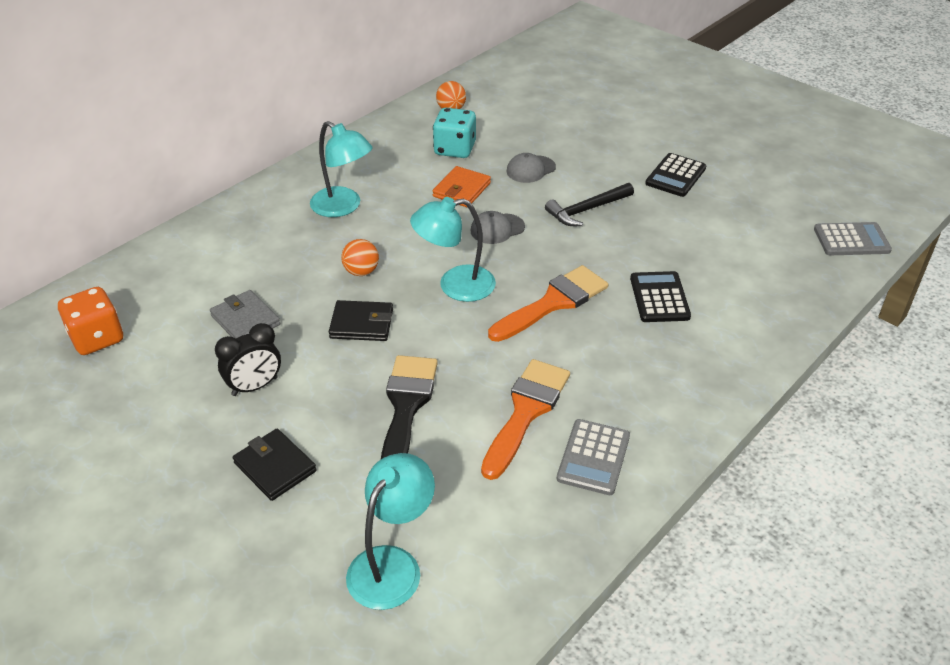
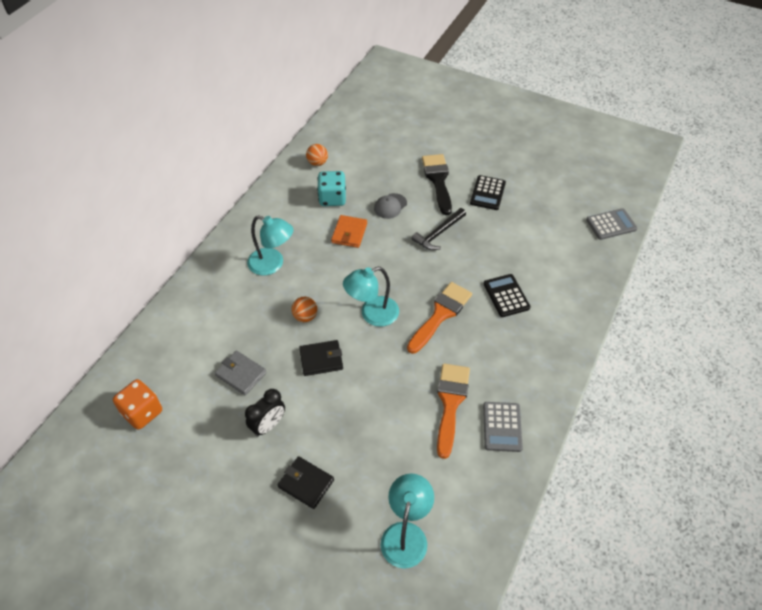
camera: 15 degrees left, 10 degrees up
(406, 407) = (374, 418): black brush -> black brush (438, 180)
(497, 229) = (384, 261): grey cap -> none

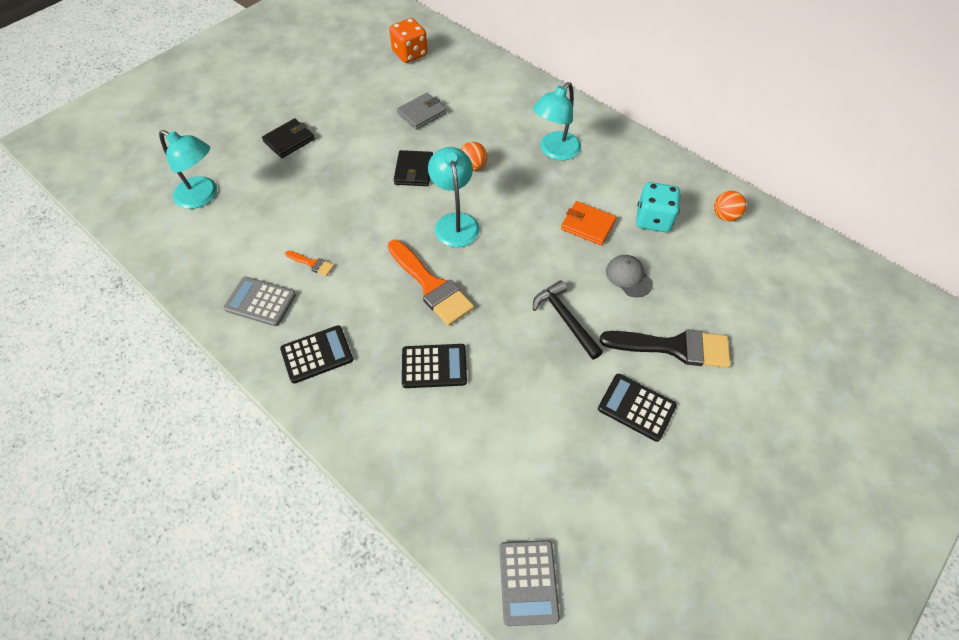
camera: 105 degrees right, 5 degrees up
(268, 425) = (358, 125): black clock -> none
(450, 403) = (312, 264): orange brush -> orange brush, size x0.46
(529, 369) = (317, 354): none -> black calculator

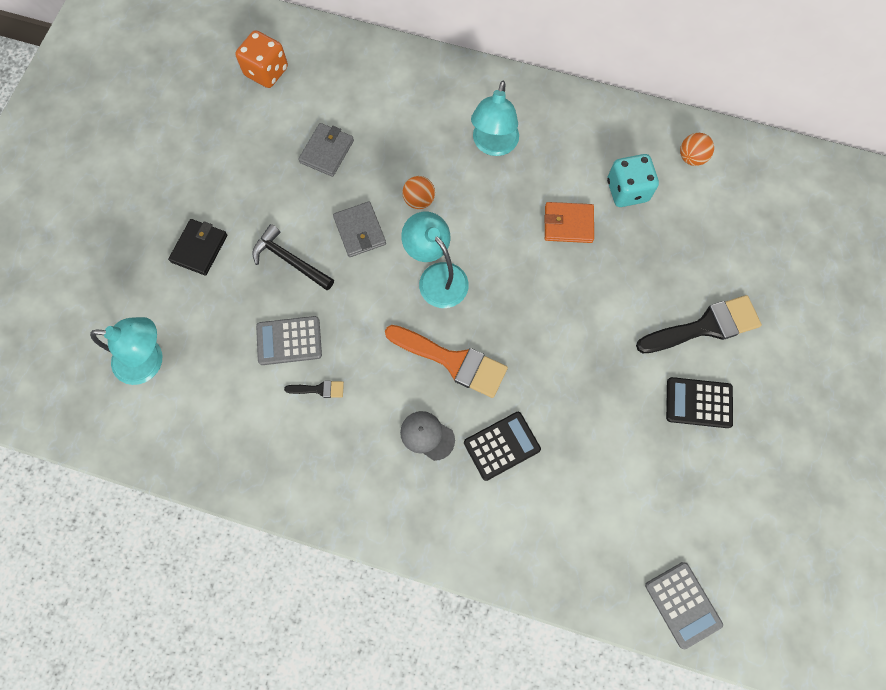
camera: 25 degrees left, 15 degrees up
(260, 301) = (293, 455): grey calculator -> grey calculator (289, 341)
(312, 264) = (319, 389): orange brush -> black brush
(317, 354) = (384, 485): black calculator -> none
(414, 170) = (359, 231): black wallet -> grey wallet
(565, 319) = (596, 340): black hammer -> black hammer (290, 260)
(628, 277) = (633, 268): grey cap -> grey cap (427, 435)

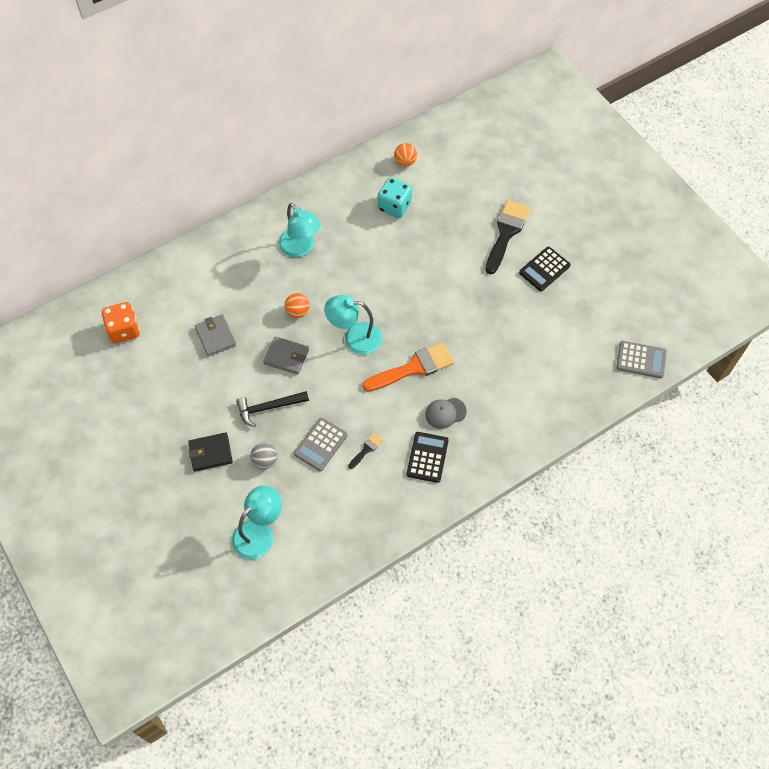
camera: 50 degrees left, 10 degrees down
(199, 248) = (210, 453): black wallet -> black wallet turned 75 degrees counterclockwise
(230, 303) = (265, 461): none -> grey ball
(502, 446) = (484, 380): black calculator -> black calculator (427, 457)
(568, 224) = (386, 249): orange wallet -> none

